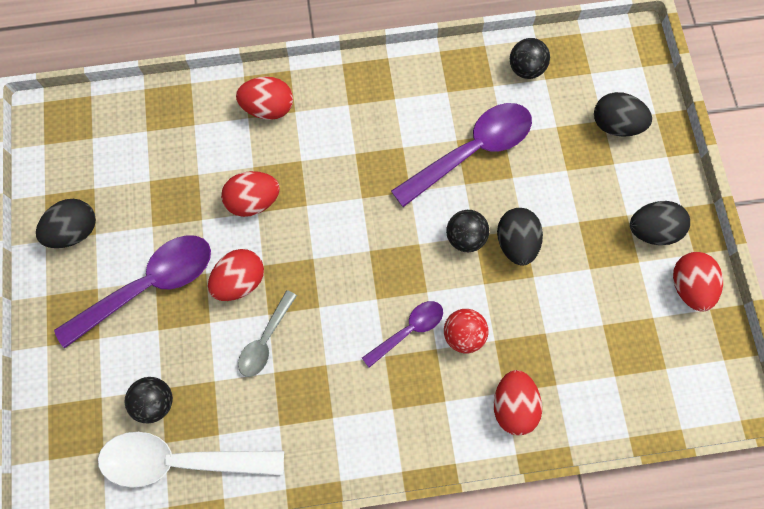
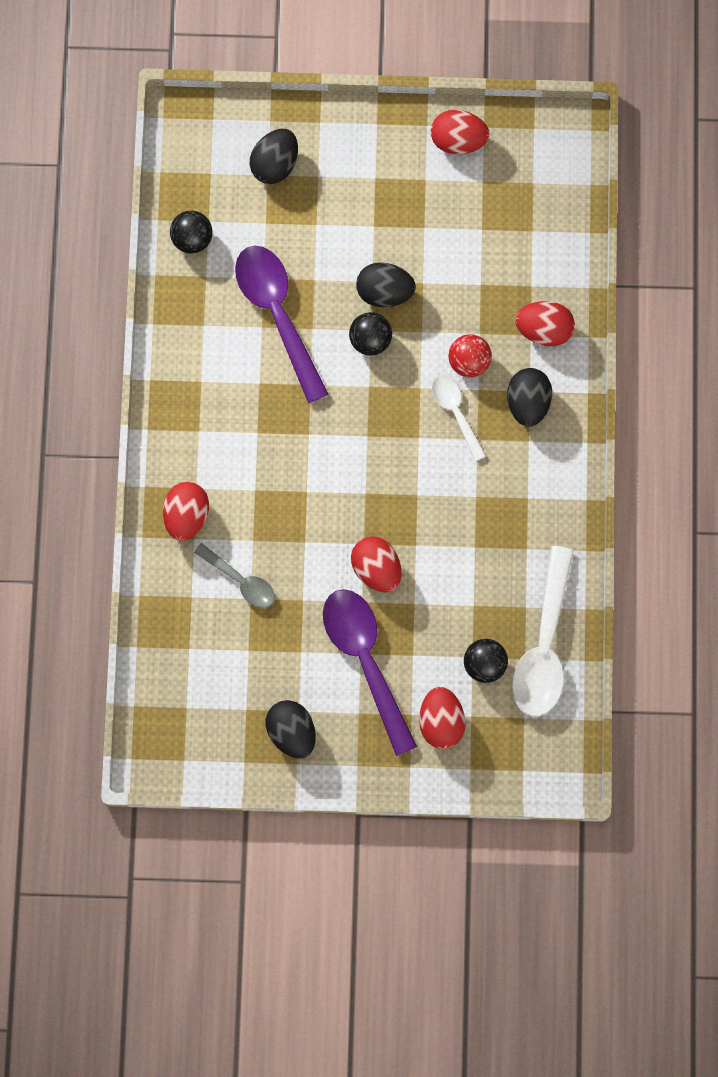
camera: 80 degrees left, 5 degrees up
(253, 201) = (292, 544): red egg -> red egg (441, 721)
(265, 340) = (442, 551): grey spoon -> grey spoon (240, 580)
(408, 330) = (456, 412): purple spoon -> white spoon
(652, 230) = (395, 159): black egg -> black egg (528, 402)

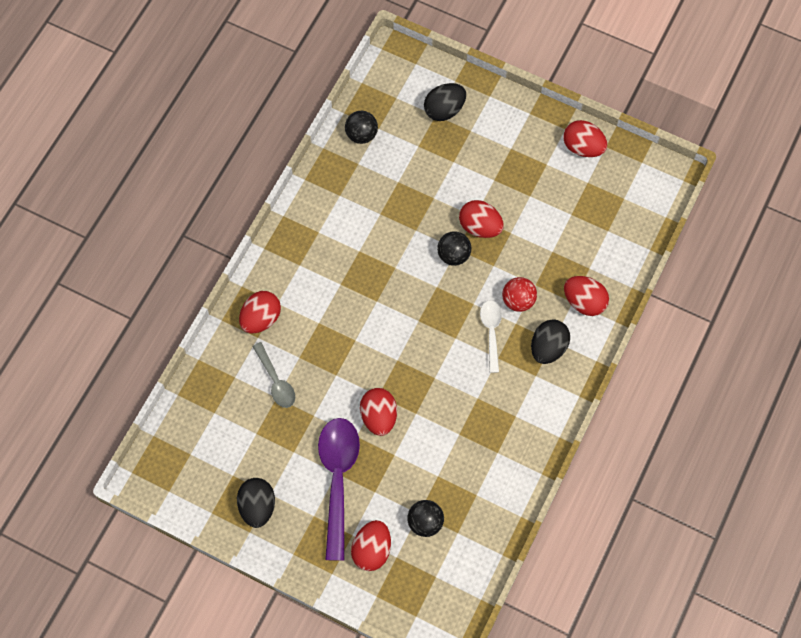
camera: 25 degrees right, 10 degrees down
(277, 314) = (395, 210): purple spoon -> none
(384, 292) = (480, 227): black egg -> red egg
(544, 645) = (477, 529): white spoon -> none

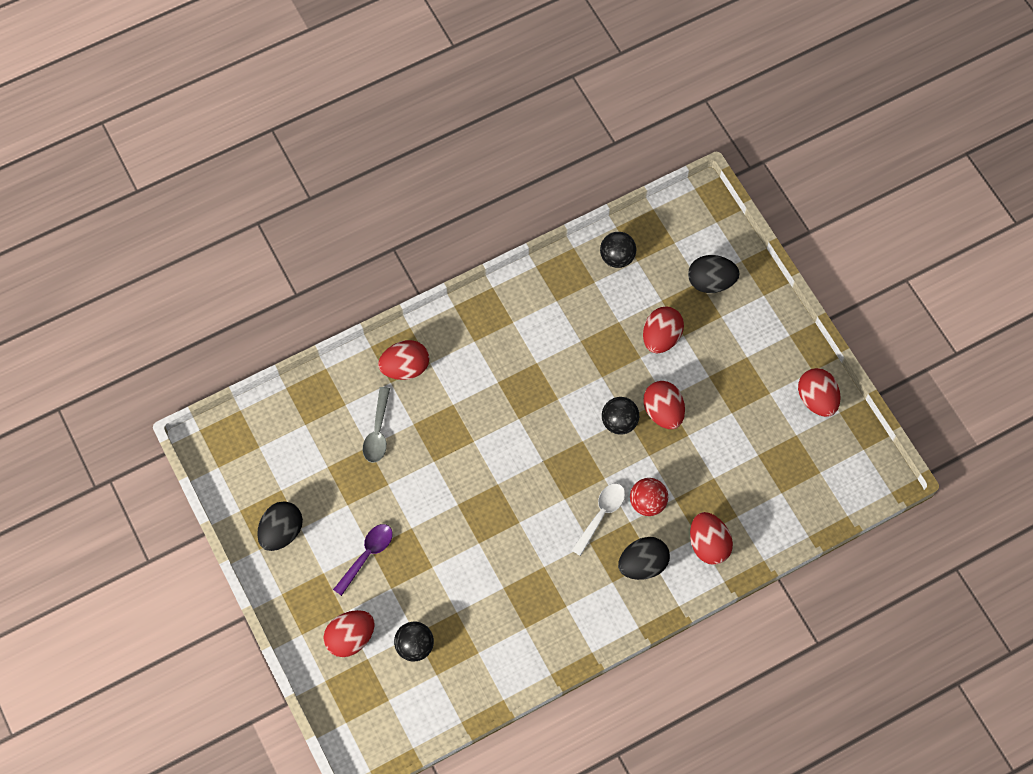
camera: 35 degrees right, 0 degrees up
(338, 480) = (367, 555): purple spoon -> purple spoon, size x0.55
(379, 417) = (443, 524): red egg -> red egg (661, 337)

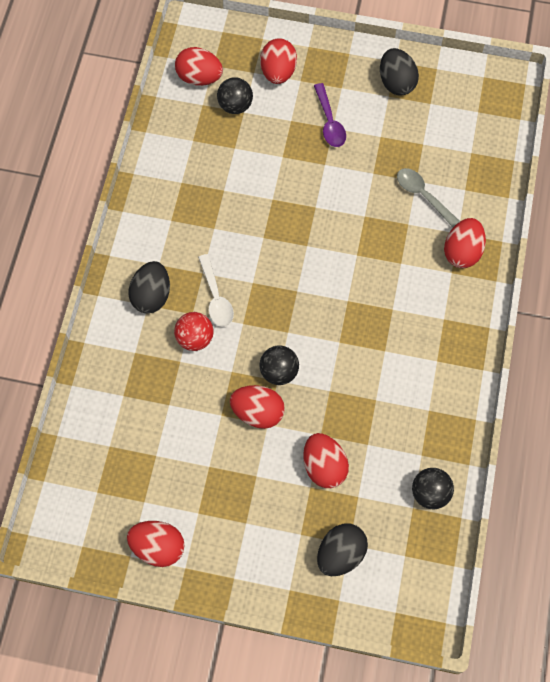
camera: 130 degrees right, 0 degrees up
(708, 544) = (122, 355): red egg -> red egg (199, 78)

